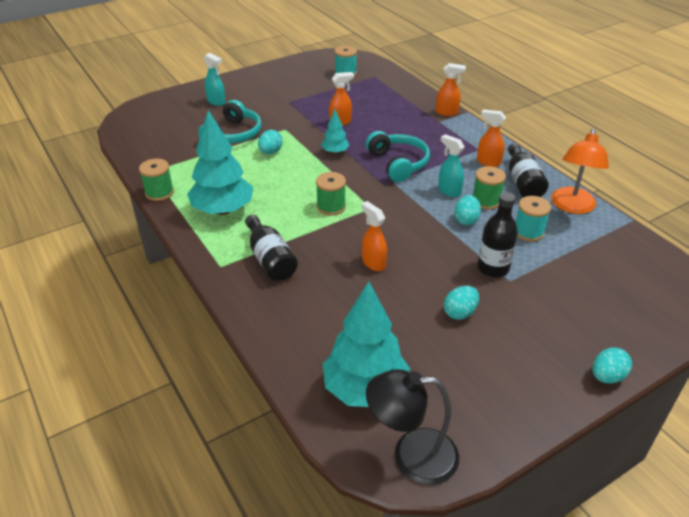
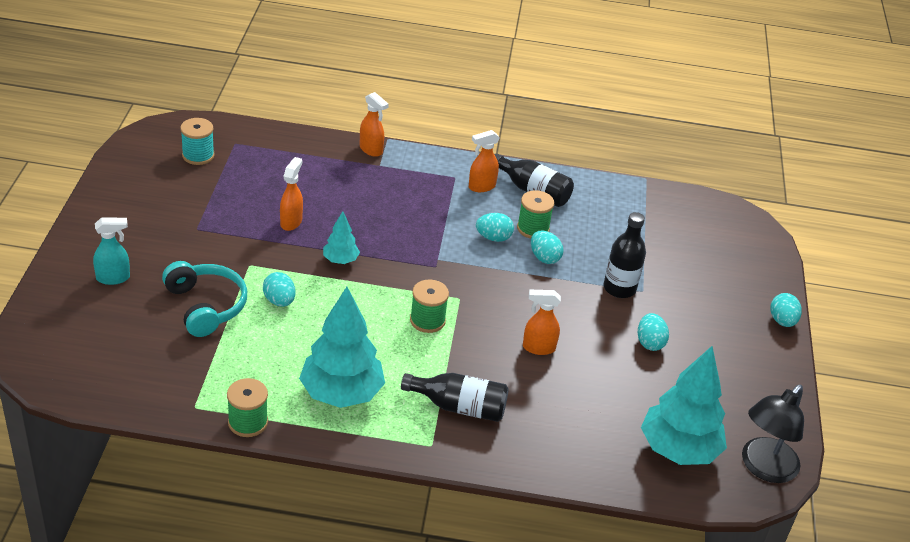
camera: 55 degrees left, 0 degrees up
(398, 163) = (413, 236): turquoise headphones -> none
(447, 112) = (371, 150): orange spray bottle -> orange spray bottle turned 90 degrees clockwise
(449, 191) = (493, 238): turquoise spray bottle -> turquoise egg
(528, 232) = (598, 238): turquoise spool -> none
(572, 207) = (595, 193): orange lamp -> none

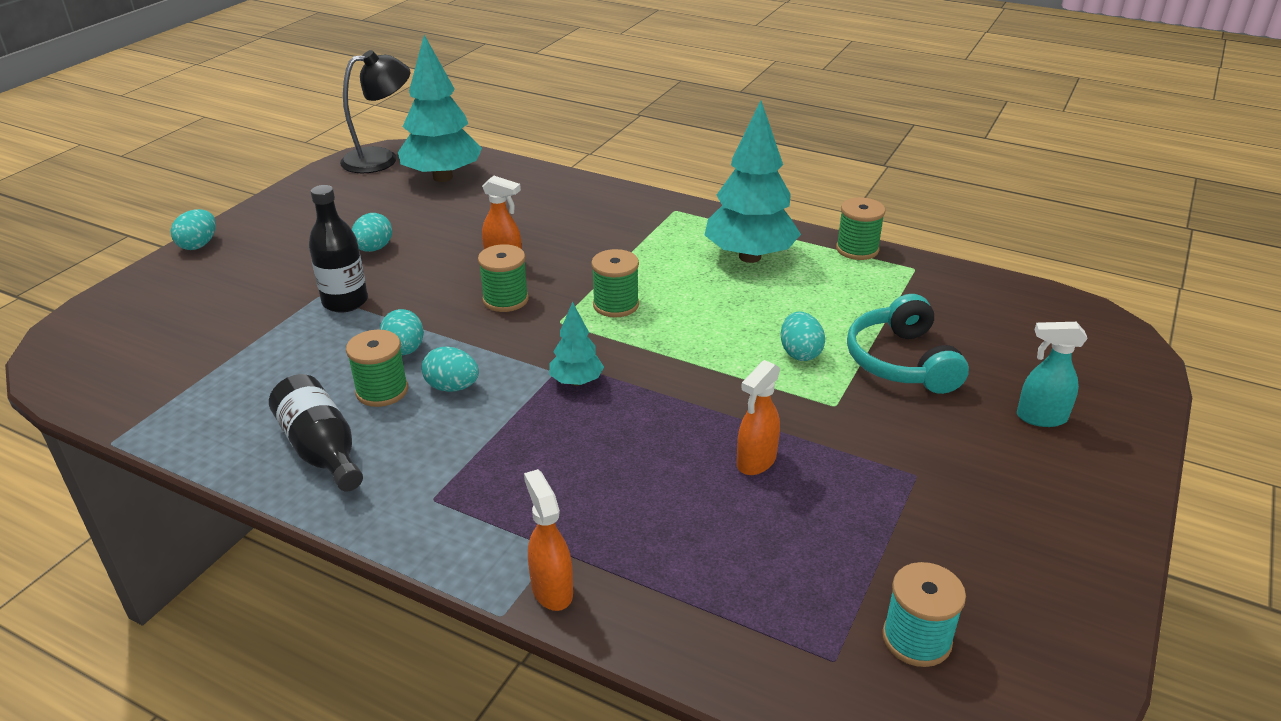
camera: 155 degrees left, 5 degrees down
(340, 260) = (697, 391): turquoise tree -> turquoise tree (576, 381)
(459, 407) = (628, 230): black bottle -> none
(481, 187) = (401, 472): orange spray bottle -> none
(510, 311) = (505, 299): none -> green spool

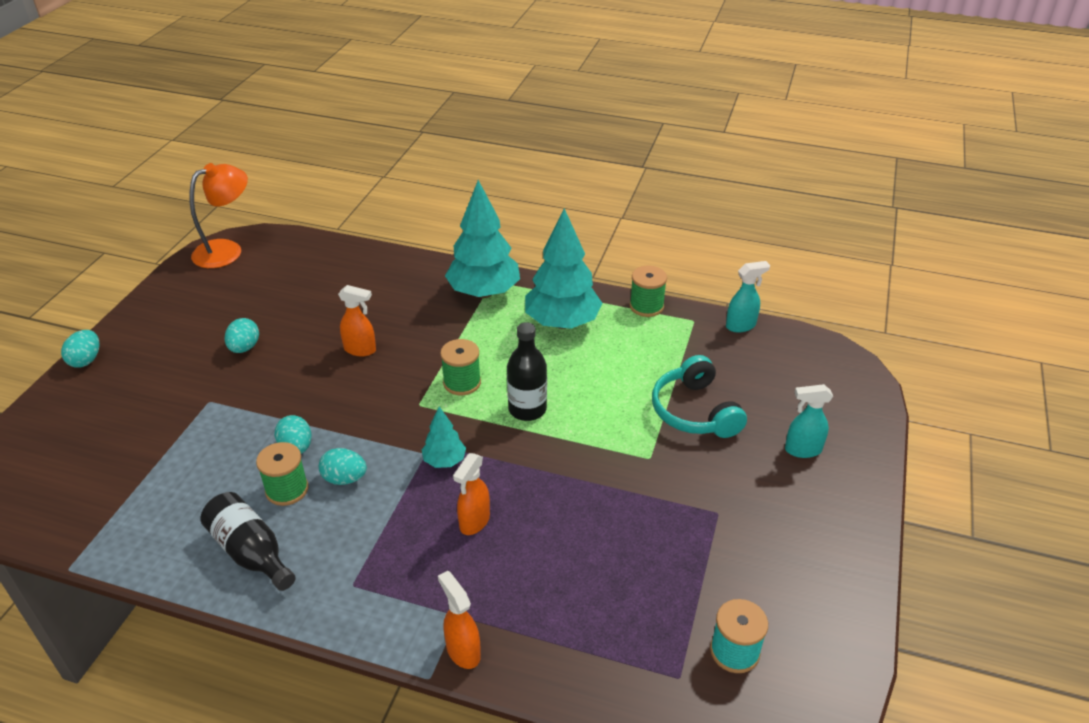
camera: 10 degrees left, 5 degrees up
(345, 302) = (233, 405): black bottle -> black bottle (527, 409)
(381, 159) = (227, 250): black lamp -> orange lamp
(442, 177) = (287, 265): turquoise tree -> turquoise tree (484, 292)
(505, 299) = (370, 387): green spool -> none
(756, 462) = (597, 517): orange spray bottle -> orange spray bottle (474, 522)
(800, 353) = (616, 412): turquoise egg -> none
(975, 279) = (741, 326): none -> turquoise spray bottle

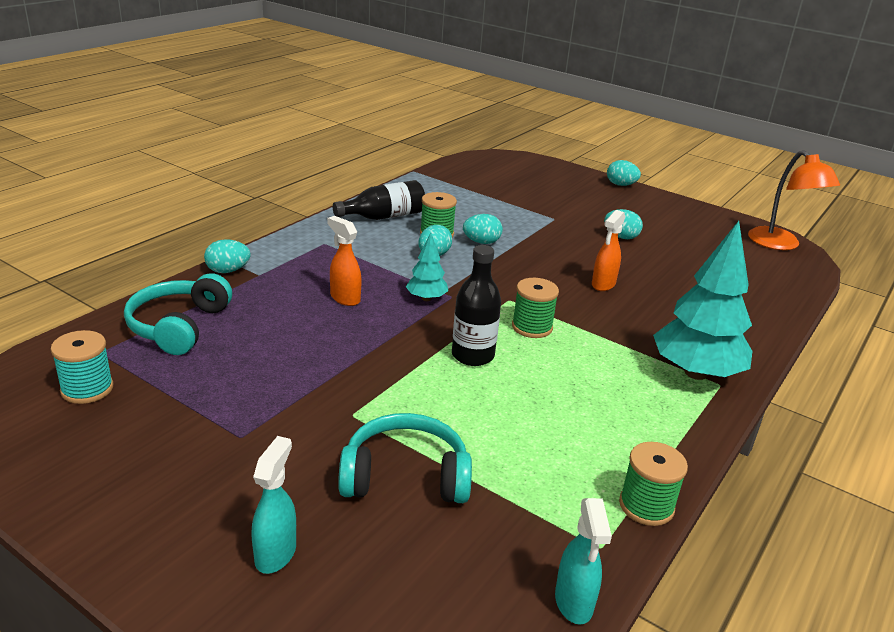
camera: 105 degrees right, 10 degrees down
(463, 651) = (228, 271): orange spray bottle -> turquoise egg
(562, 323) = (621, 417): turquoise tree -> none
(598, 636) = (179, 326): none -> turquoise headphones

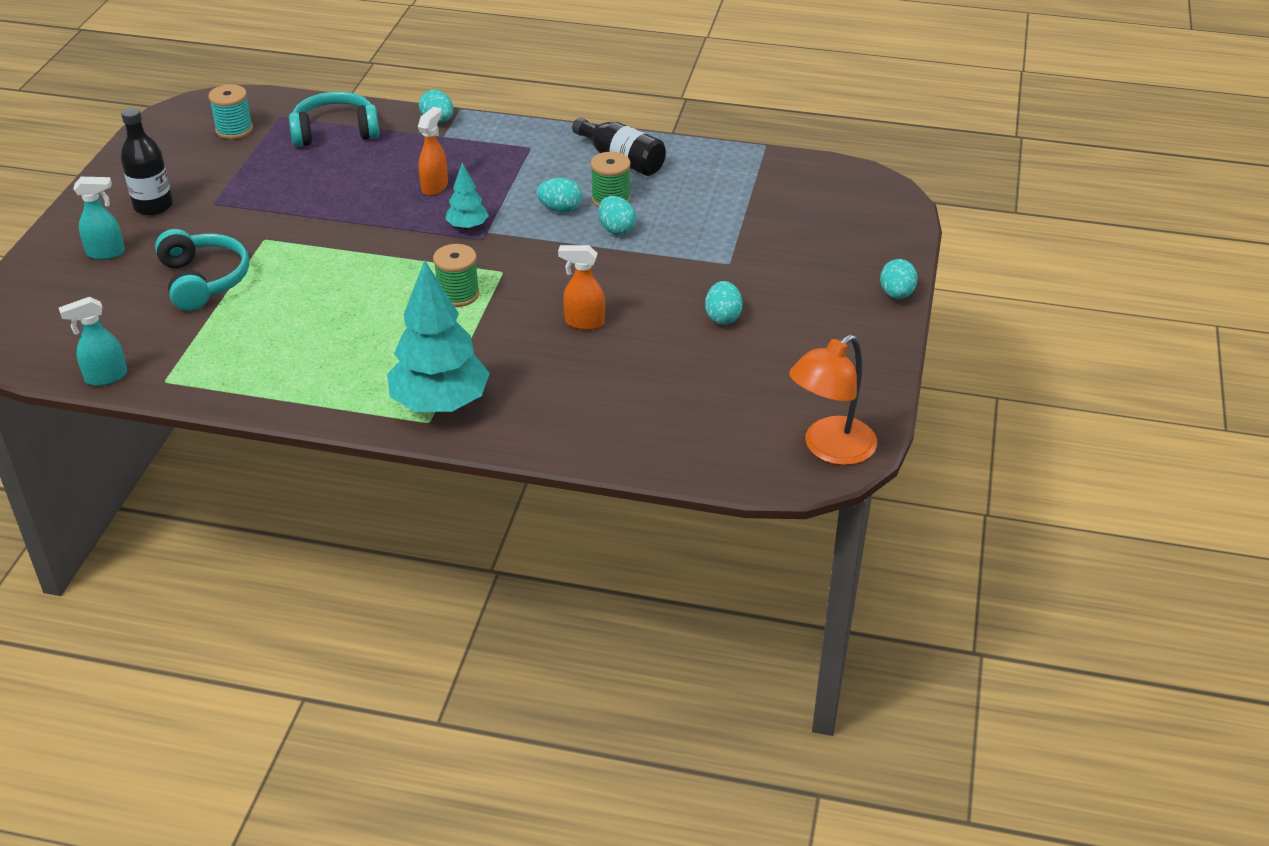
camera: 70 degrees right, 10 degrees up
(472, 355) = (385, 273): black bottle -> black bottle (153, 206)
(646, 506) = (221, 396): green spool -> none

